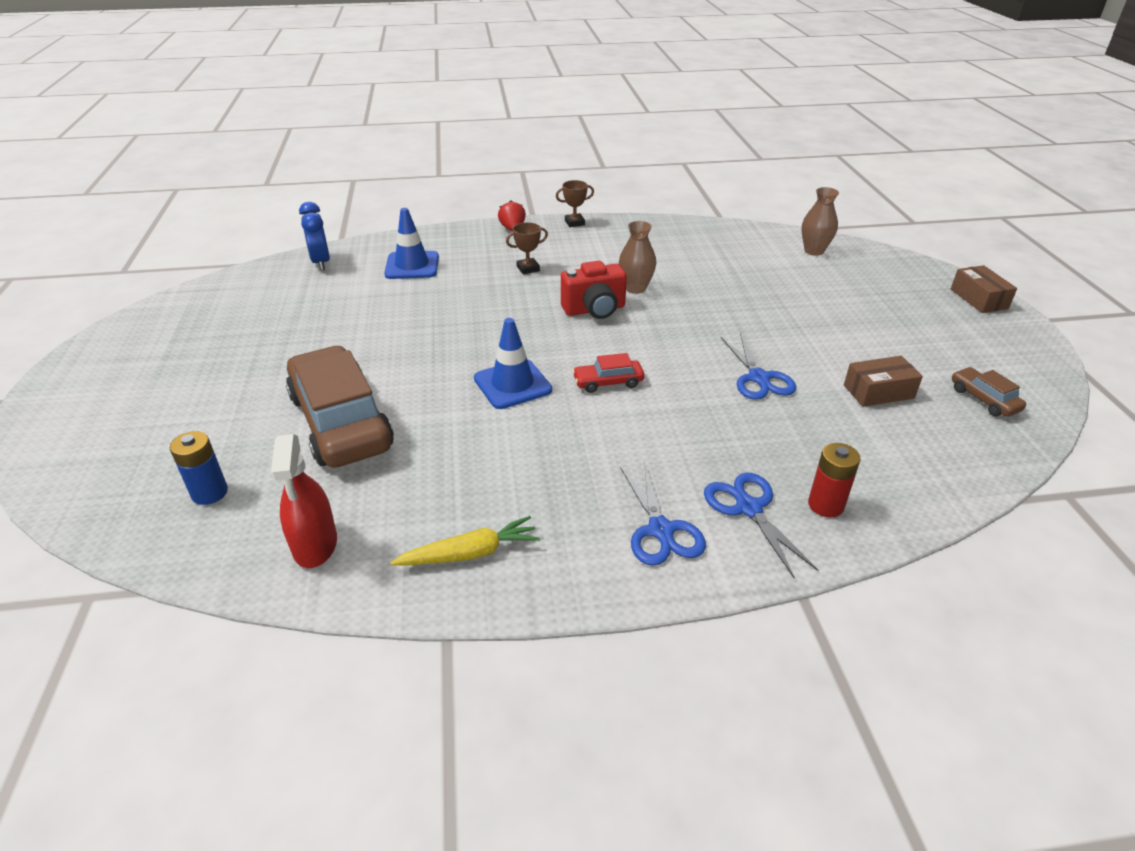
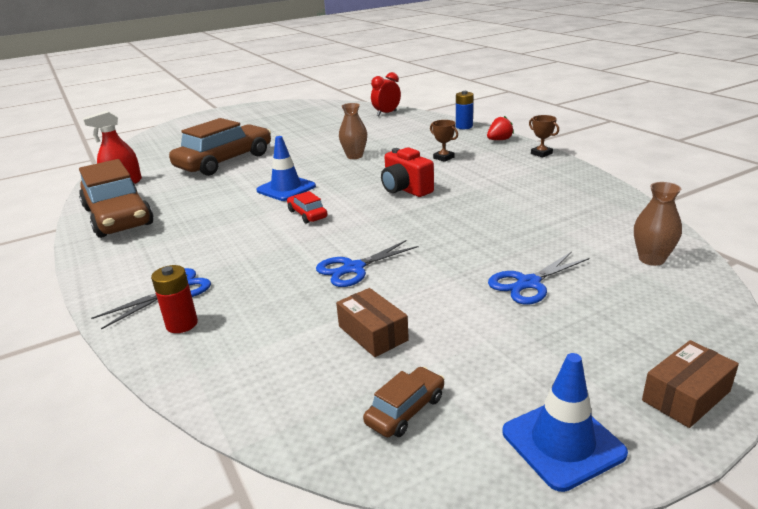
camera: 70 degrees right, 10 degrees down
(210, 493) = (159, 155): blue battery -> blue battery (464, 126)
(321, 263) = (386, 113): blue clock -> red clock
(412, 266) = (408, 131): blue traffic cone -> blue traffic cone (562, 443)
(470, 553) = (118, 216): yellow carrot -> brown car
(635, 288) = (456, 195): brown vase -> brown vase (354, 156)
(661, 530) = (143, 264): blue scissors -> blue scissors (528, 283)

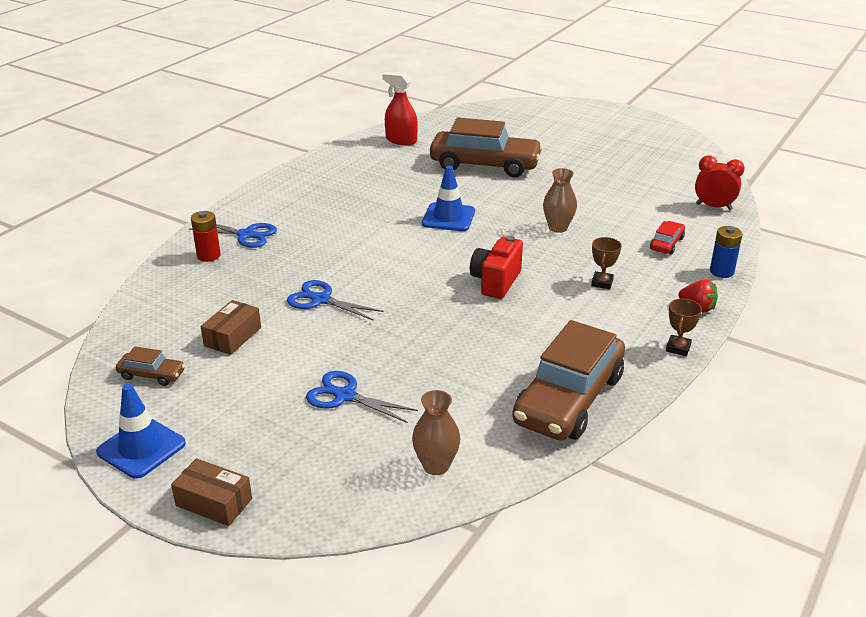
camera: 60 degrees right, 5 degrees up
(118, 216) = (341, 165): brown car -> brown car (569, 399)
(307, 214) = (403, 246): red car -> red car (666, 244)

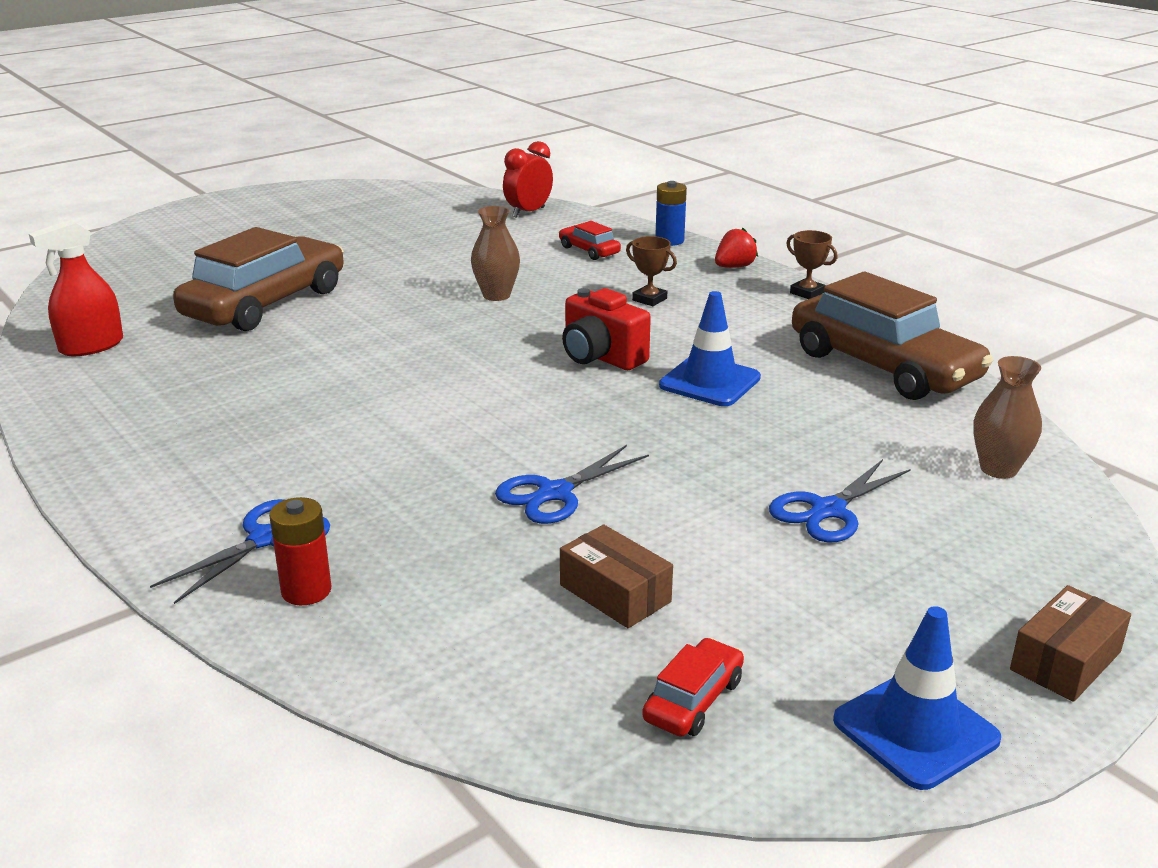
camera: 70 degrees left, 5 degrees down
(152, 375) = (693, 700): brown car -> red car
(448, 217) = (396, 356): blue traffic cone -> blue traffic cone (710, 382)

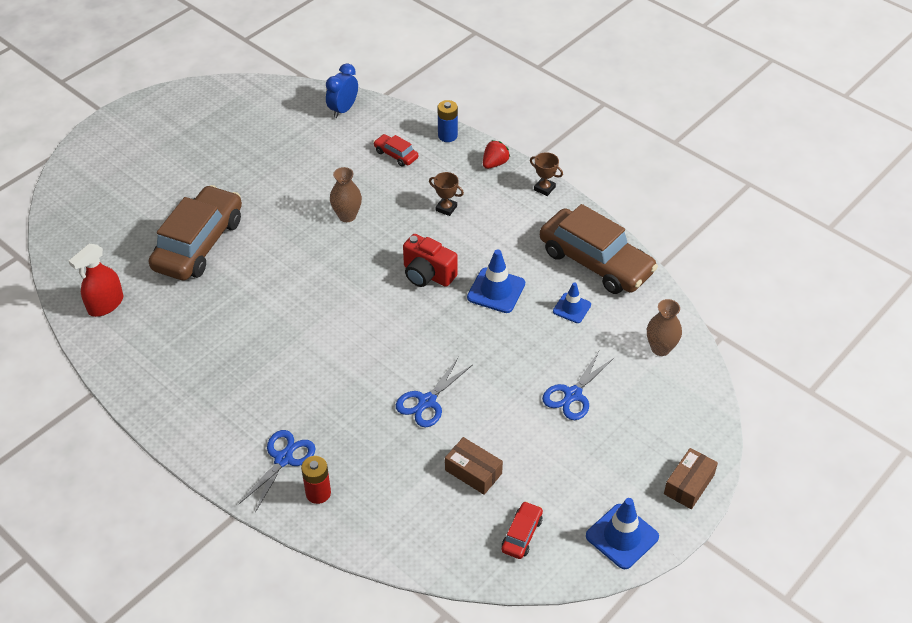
camera: 10 degrees left, 20 degrees up
(528, 212) = (343, 110): red clock -> blue clock
(837, 410) = (572, 308): none -> blue traffic cone

